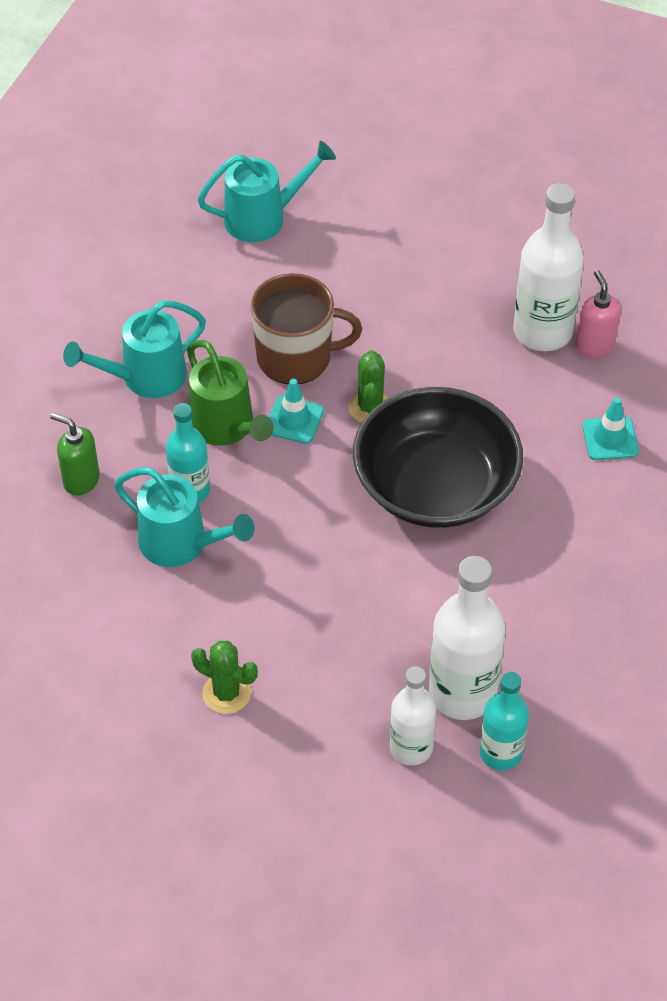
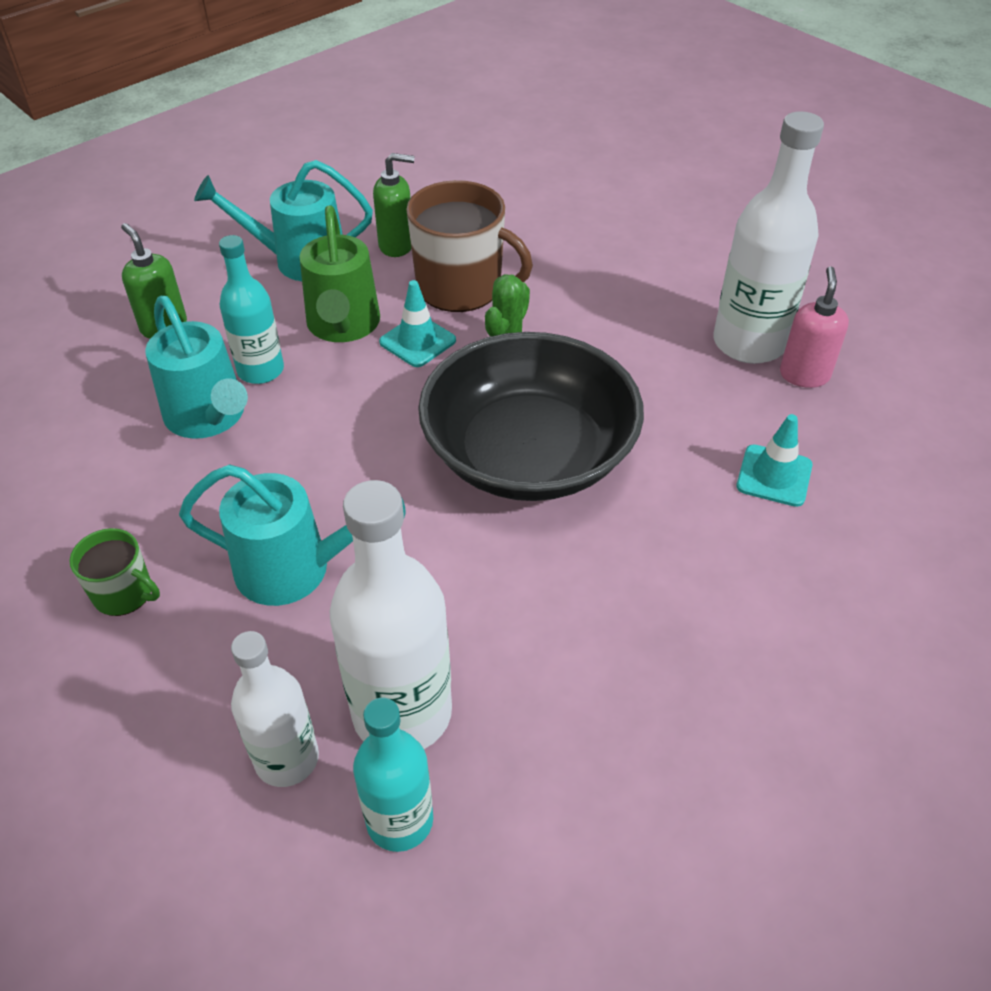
camera: 25 degrees right, 5 degrees down
(215, 334) = (396, 245): none -> green soap dispenser
(226, 693) = (124, 593): green cactus -> green mug
(264, 218) = (514, 170): turquoise watering can -> turquoise watering can (297, 569)

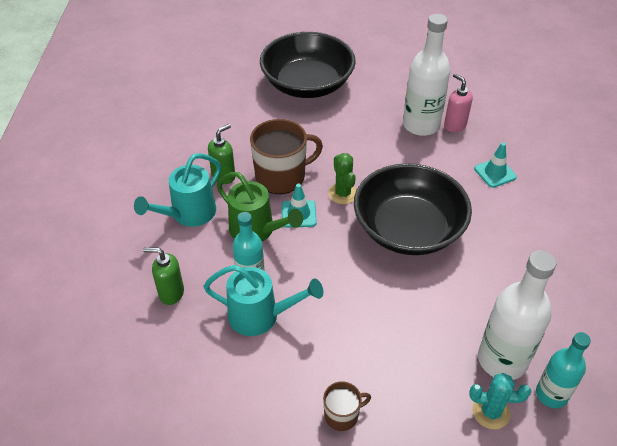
camera: 45 degrees left, 0 degrees up
(124, 593) = (342, 415): green mug -> brown mug
(287, 759) = (491, 412): white bottle -> turquoise cactus
(297, 569) = (392, 344): turquoise watering can -> none
(656, 204) = (307, 84): none -> black bowl

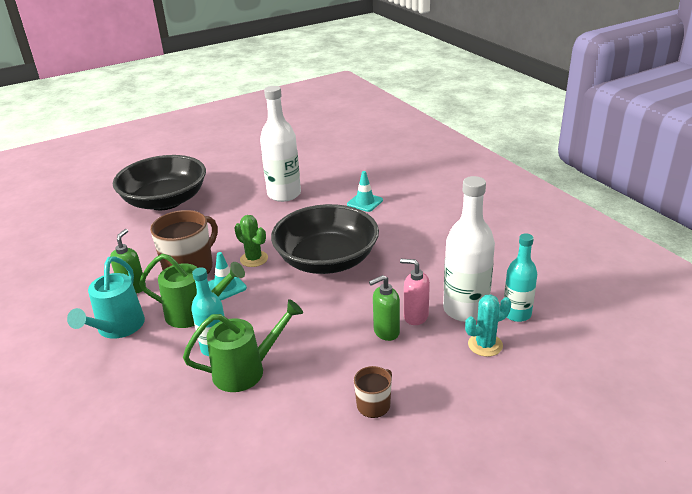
camera: 30 degrees left, 15 degrees down
(171, 293) = (143, 393): green soap dispenser -> green soap dispenser (386, 332)
(261, 316) = (247, 370): turquoise watering can -> green watering can
(454, 125) = (311, 185): pink soap dispenser -> pink soap dispenser (415, 316)

